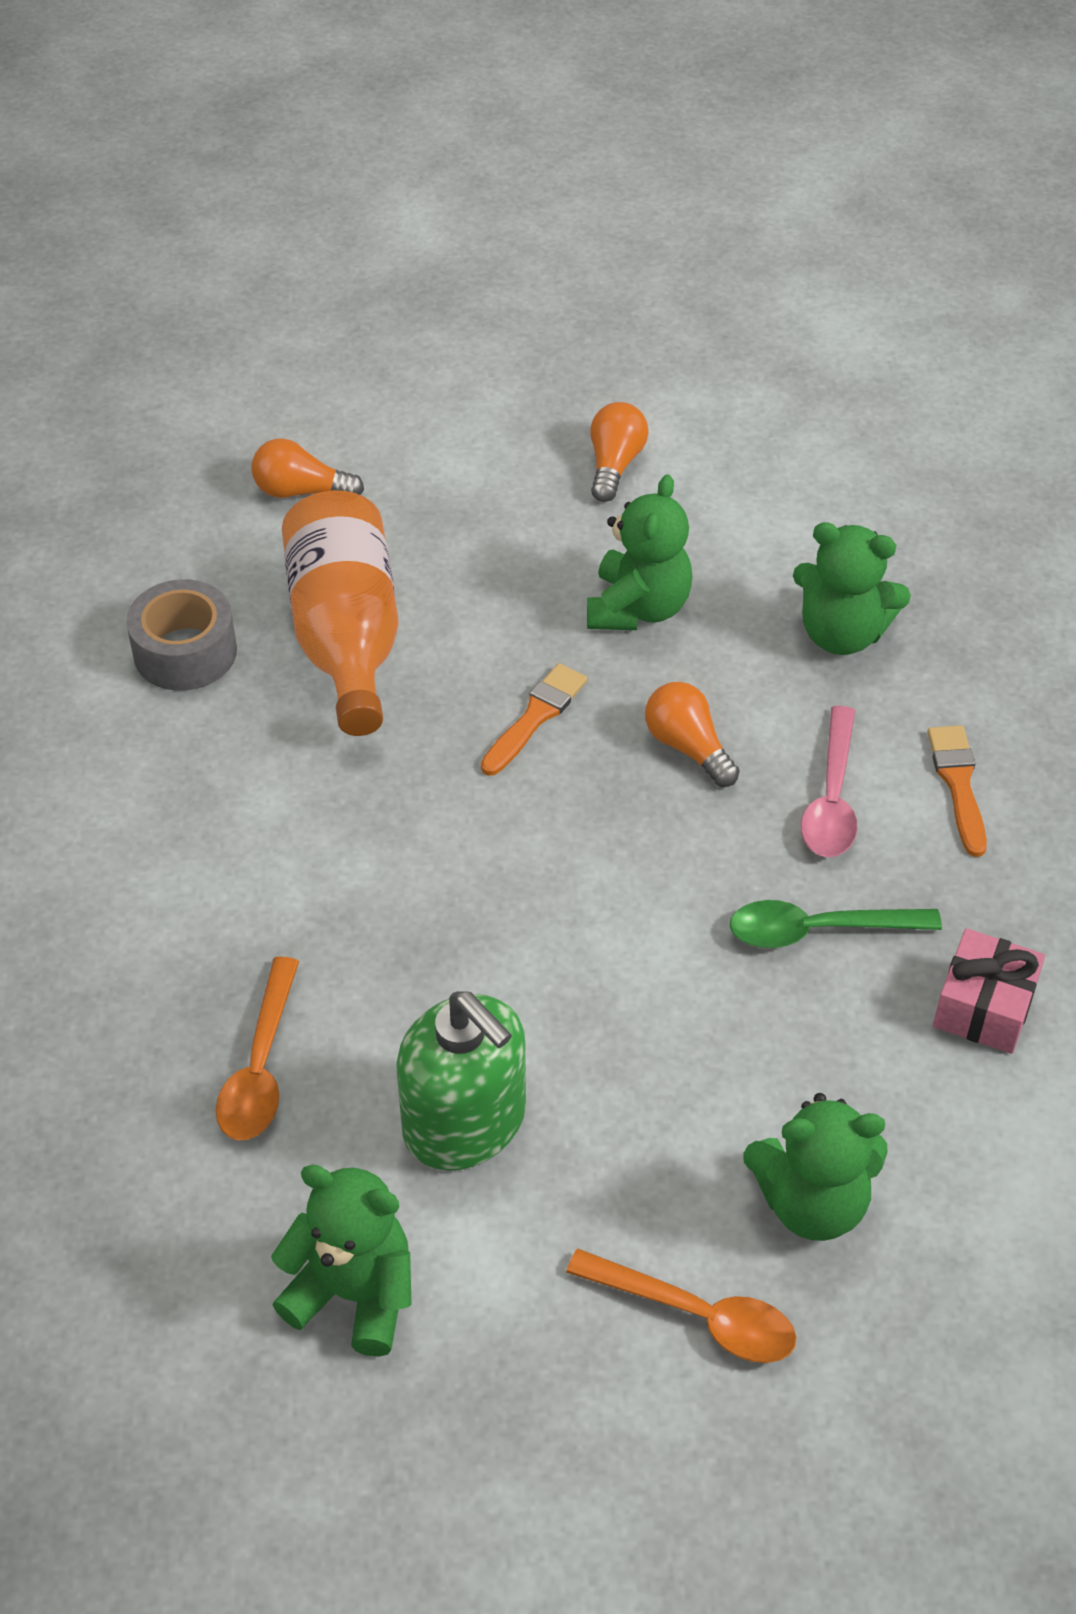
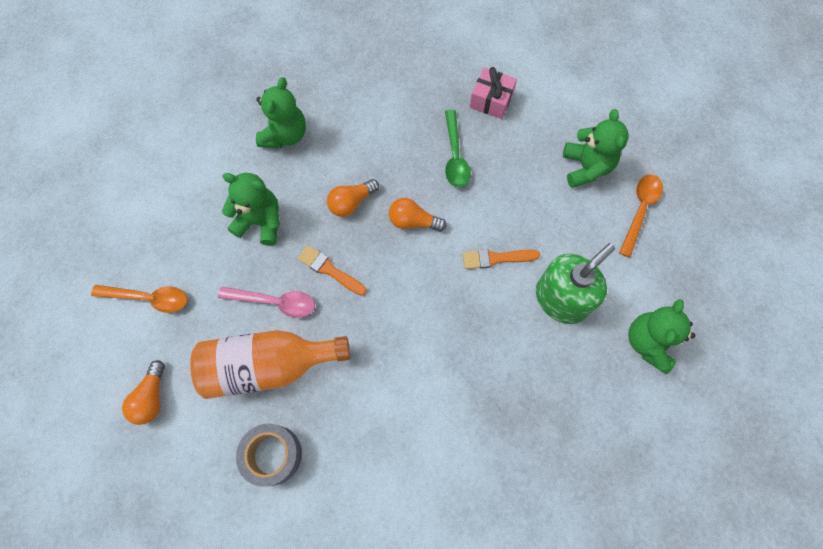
camera: 90 degrees left, 20 degrees up
(260, 1068) = (540, 391): orange spoon -> orange spoon (149, 298)
(614, 465) = (155, 230): orange light bulb -> orange light bulb (413, 221)
(831, 799) = (384, 146): pink spoon -> pink spoon (275, 302)
(958, 784) = (376, 98): orange brush -> orange brush (496, 258)

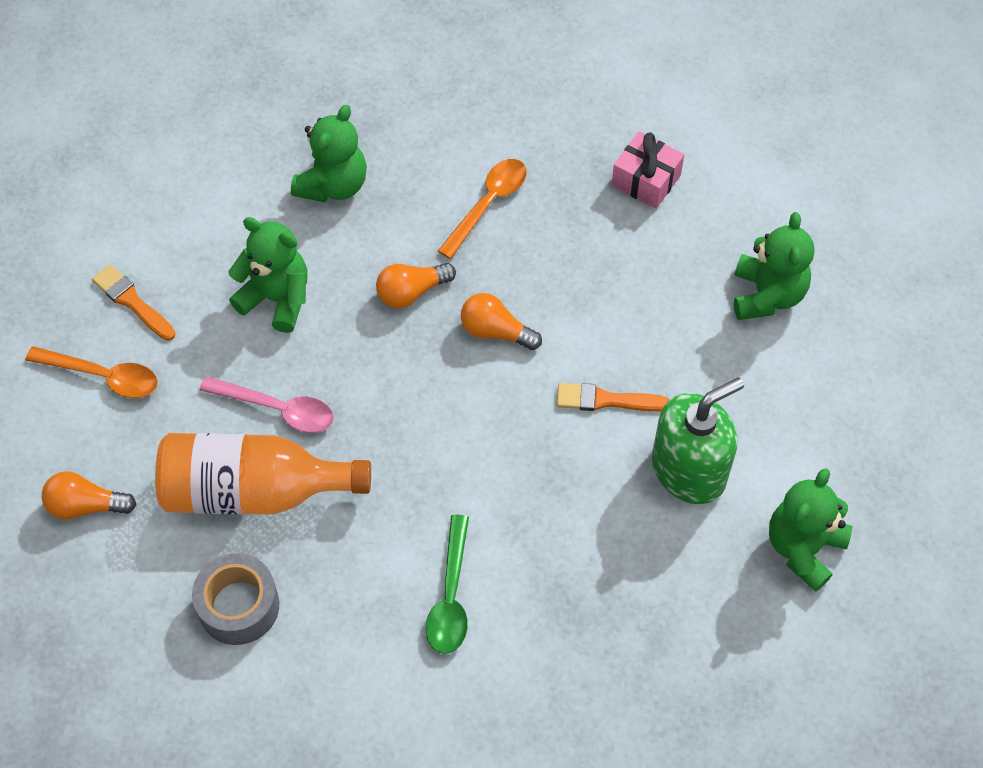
camera: 10 degrees right, 10 degrees down
(152, 397) = (86, 506): orange light bulb -> orange light bulb turned 75 degrees clockwise
(329, 270) = (363, 378): orange brush -> orange brush (132, 301)
(455, 157) = (575, 251): green spoon -> green spoon (450, 597)
(640, 210) = (834, 367): orange spoon -> orange spoon (488, 204)

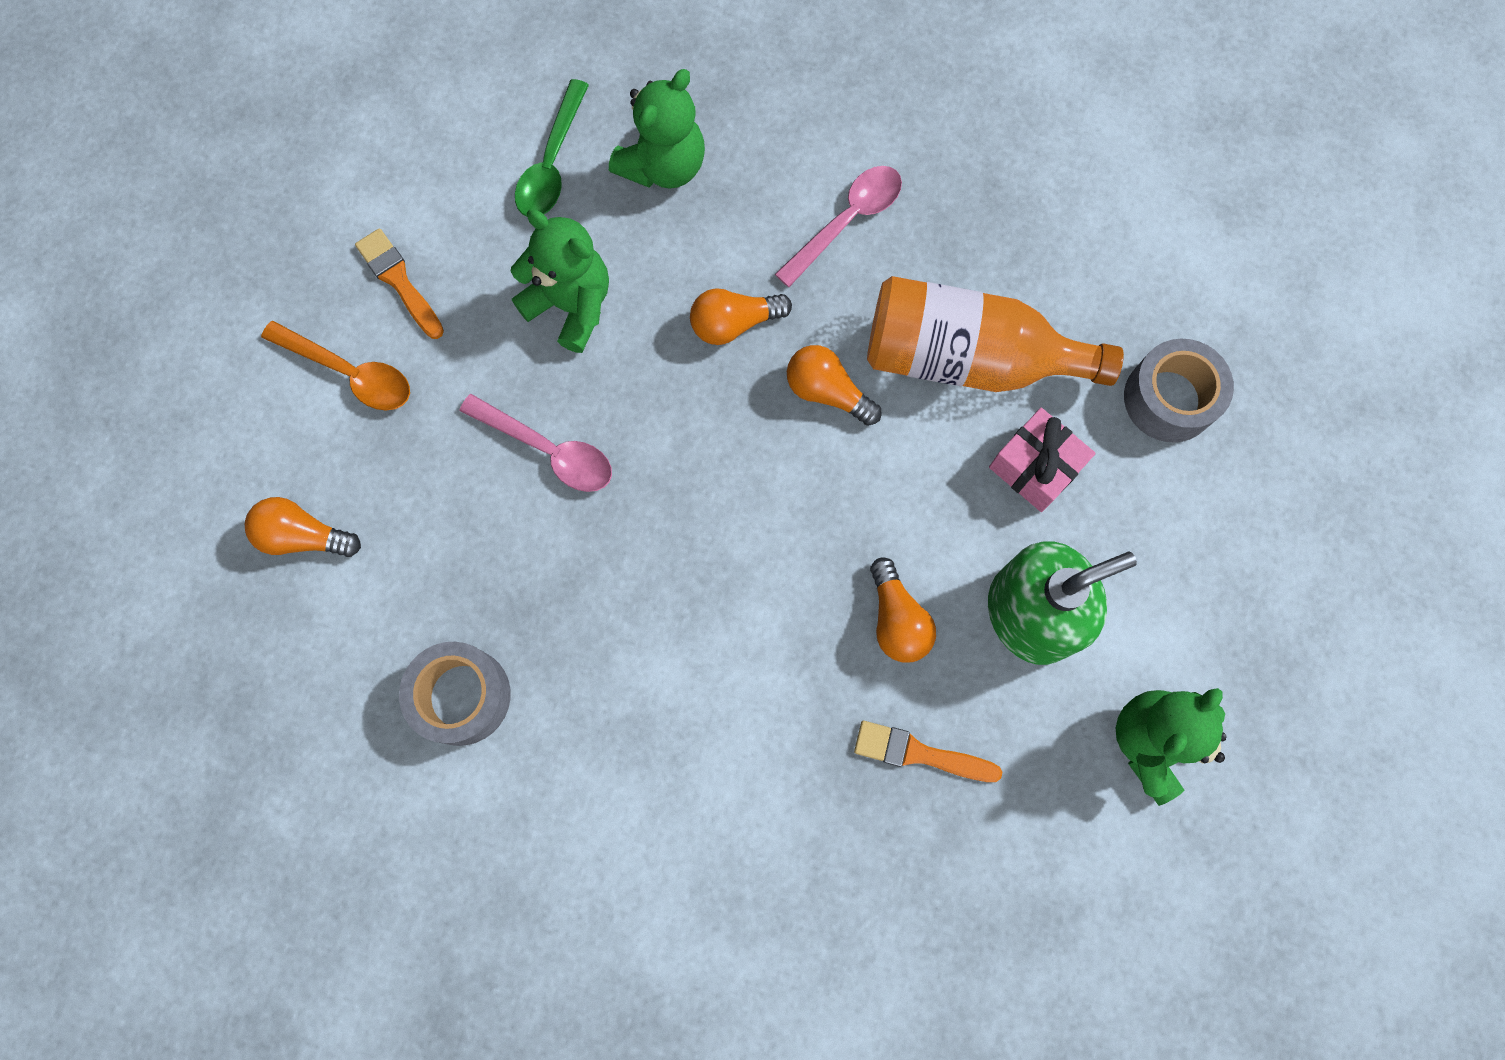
camera: 10 degrees right, 15 degrees up
(254, 491) = (503, 552): orange bottle -> orange bottle (967, 358)
(450, 597) = (713, 729): green spoon -> green spoon (552, 164)
(488, 204) = (847, 221): orange spoon -> pink spoon
(583, 491) = (897, 619): none -> orange light bulb
(606, 400) = (945, 505): orange brush -> orange brush (919, 753)
(646, 180) = (1047, 220): pink gift -> pink gift (1035, 467)
(767, 295) = (1169, 399): green teddy bear -> grey tape

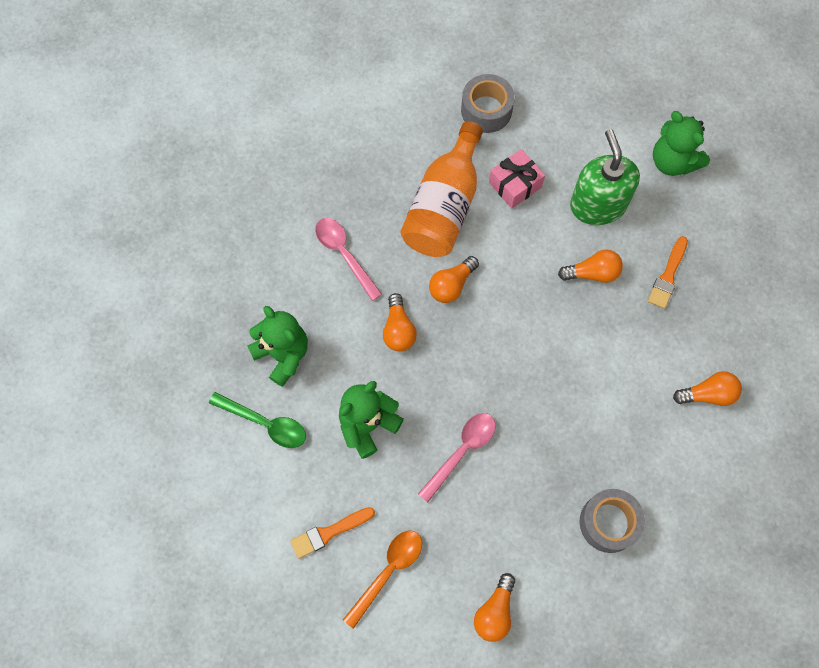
camera: 80 degrees left, 5 degrees down
(708, 845) = (708, 394): none -> orange light bulb

